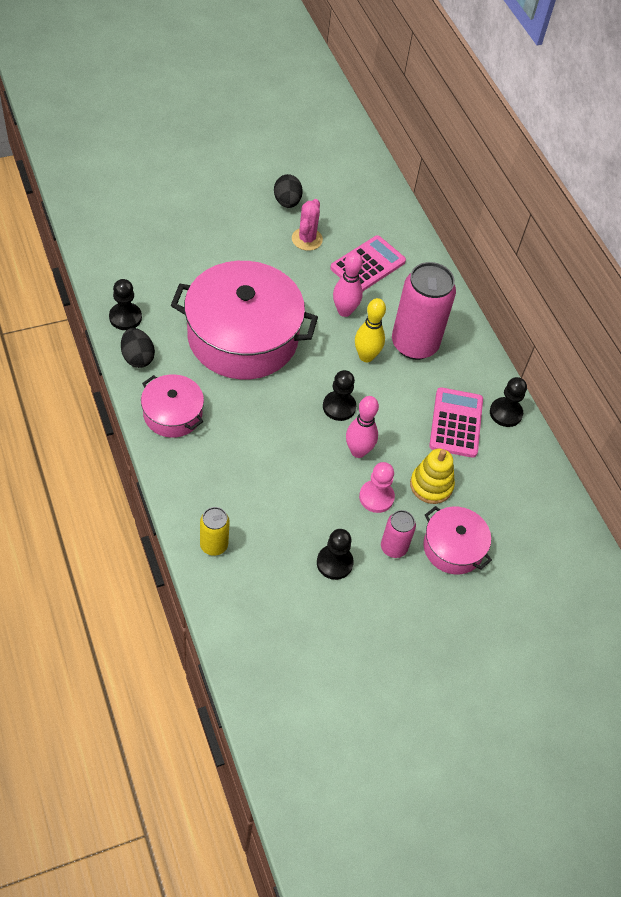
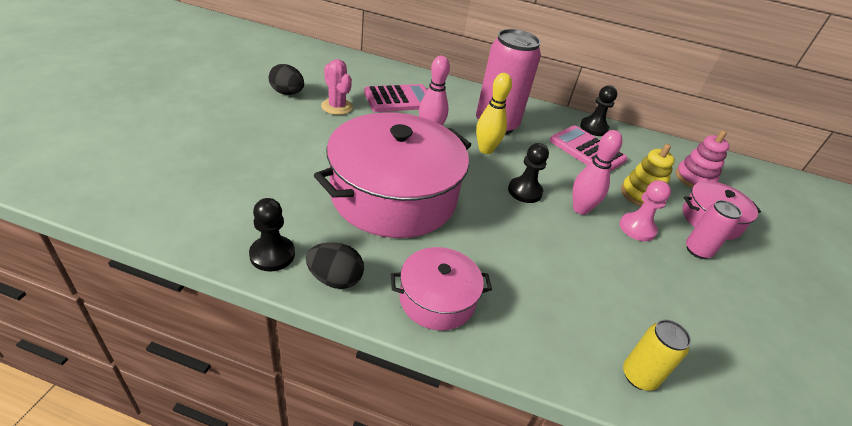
camera: 50 degrees left, 15 degrees down
(334, 563) = (701, 296): black pawn -> none
(368, 265) = (399, 99): pink calculator -> pink calculator turned 75 degrees clockwise
(512, 519) = (694, 179): none -> pink stacking toy

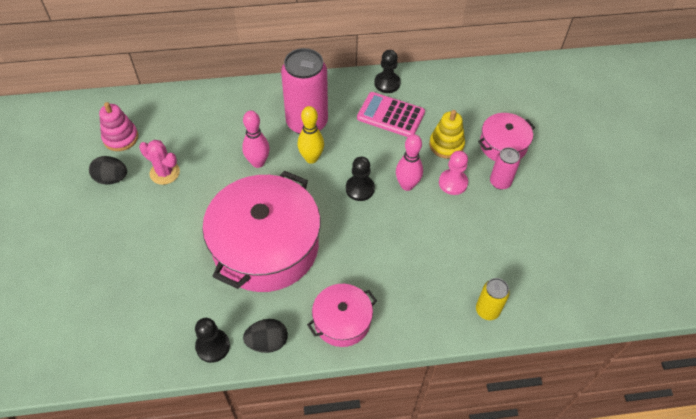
camera: 20 degrees left, 15 degrees up
(399, 99) = (211, 134): pink calculator -> none
(694, 179) = (481, 104): pink stacking toy -> pink stacking toy (120, 138)

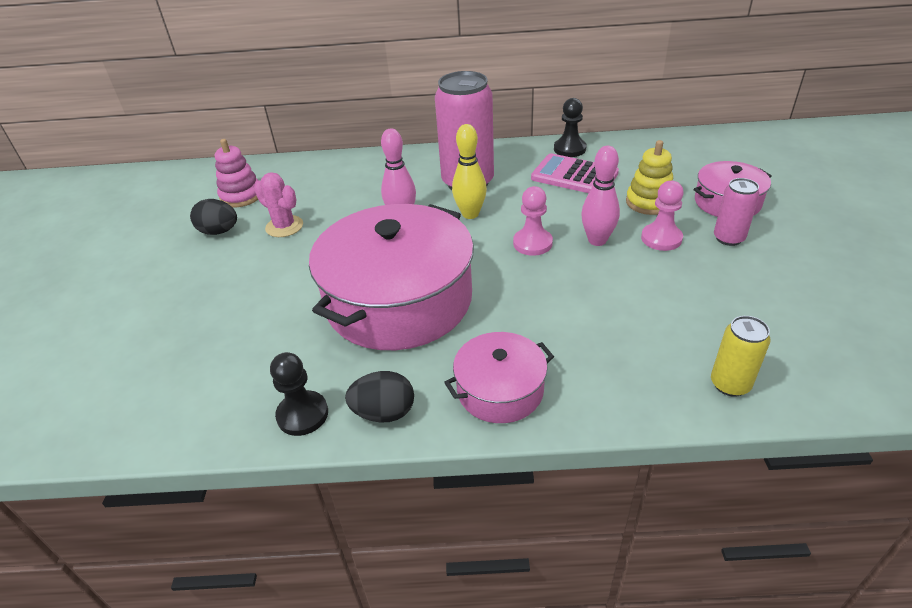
camera: 10 degrees right, 15 degrees down
(360, 189) = (532, 243): black pawn -> pink pawn

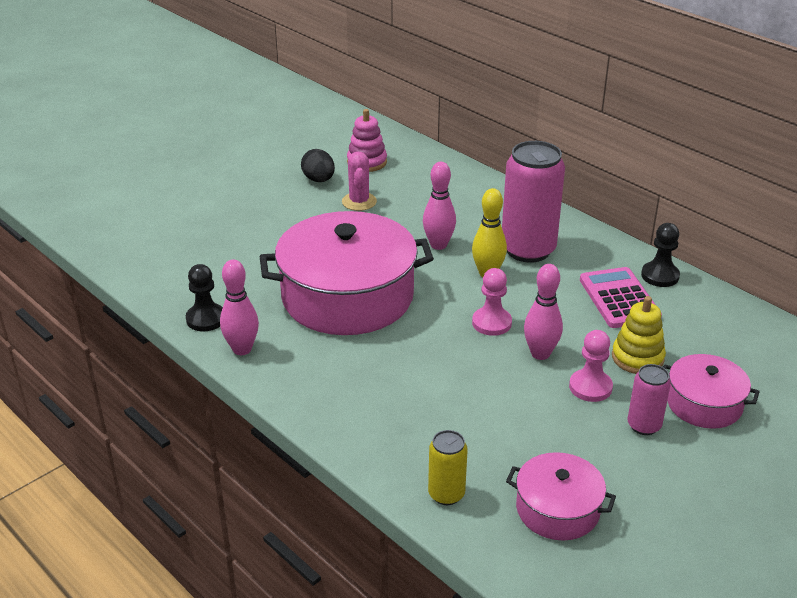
camera: 45 degrees right, 5 degrees down
(384, 413) = (242, 349): black egg -> pink bowling pin
(500, 390) = (315, 387): pink pot -> pink pot (557, 509)

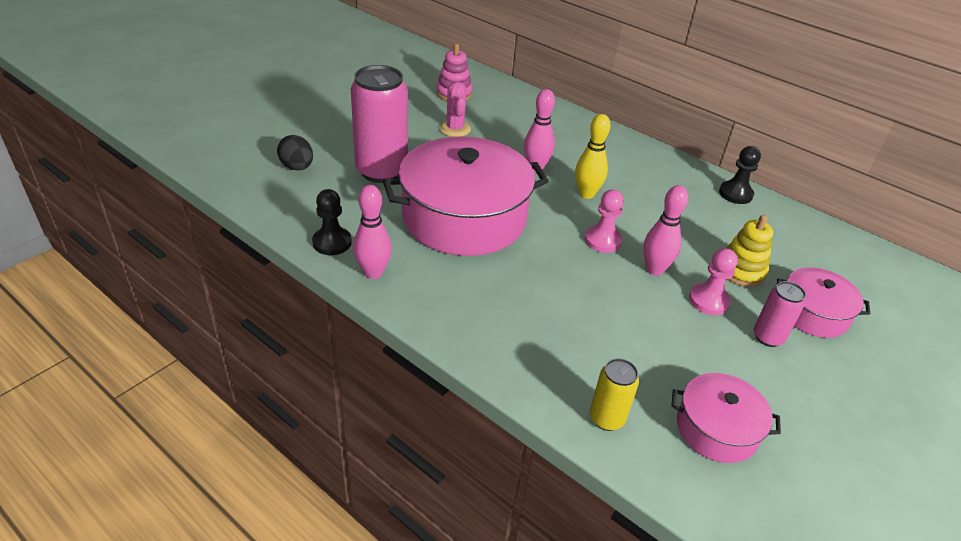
camera: 10 degrees left, 5 degrees up
(319, 180) = (414, 109): black egg -> black egg (297, 167)
(528, 250) = (616, 172): pink can -> pink can (381, 171)
(619, 299) = (708, 215): pink calculator -> none

